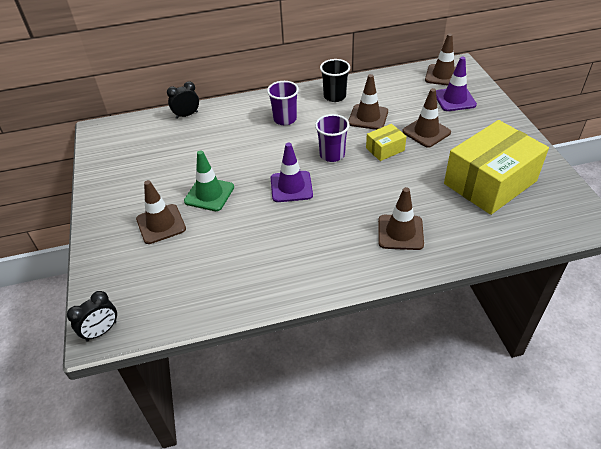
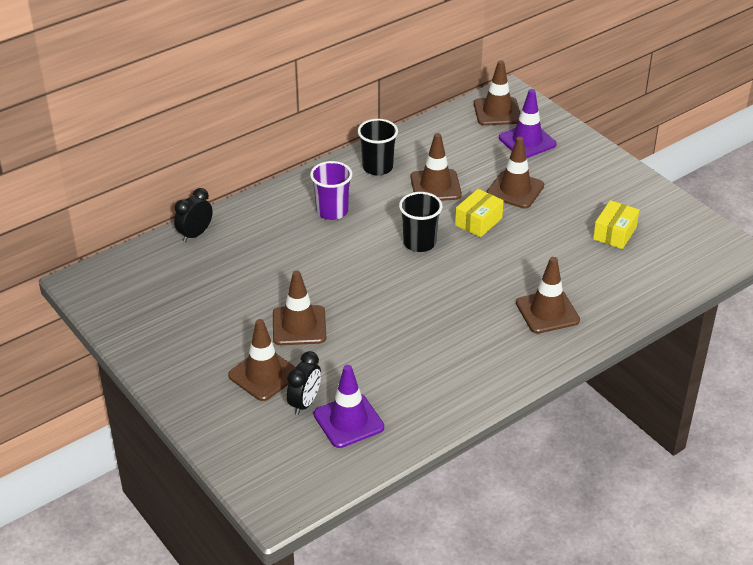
camera: 25 degrees left, 5 degrees down
(101, 331) = (281, 503): black clock -> black clock (305, 403)
(209, 194) = (299, 326): green traffic cone -> brown traffic cone
(291, 187) = (394, 292): purple traffic cone -> purple traffic cone (348, 421)
(332, 155) = (419, 243): purple cup -> black cup
(490, 182) = (614, 233): yellow box -> yellow box, size x0.45

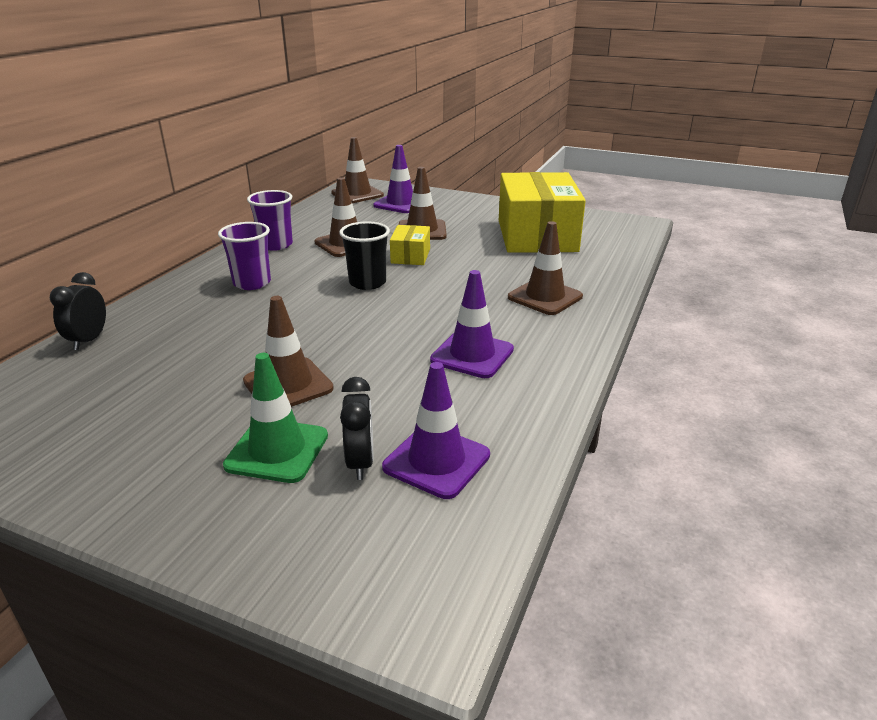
camera: 30 degrees left, 10 degrees down
(264, 375) = (277, 450): brown traffic cone -> green traffic cone
(377, 167) = (276, 245): black cup -> purple cup
(439, 348) = (472, 355): none -> purple traffic cone
(614, 233) = (536, 236): yellow box -> yellow box, size x2.22

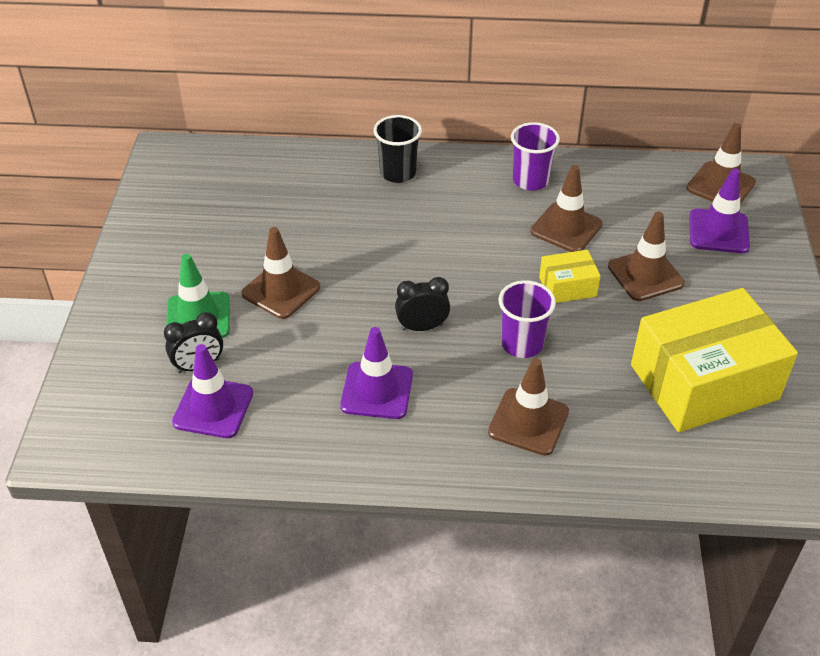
camera: 70 degrees right, 15 degrees up
(88, 340) = (297, 158): black clock -> black clock (422, 327)
(252, 283) = (438, 200): purple cup -> purple cup (522, 344)
(367, 283) = (483, 275): black cup -> black cup (398, 173)

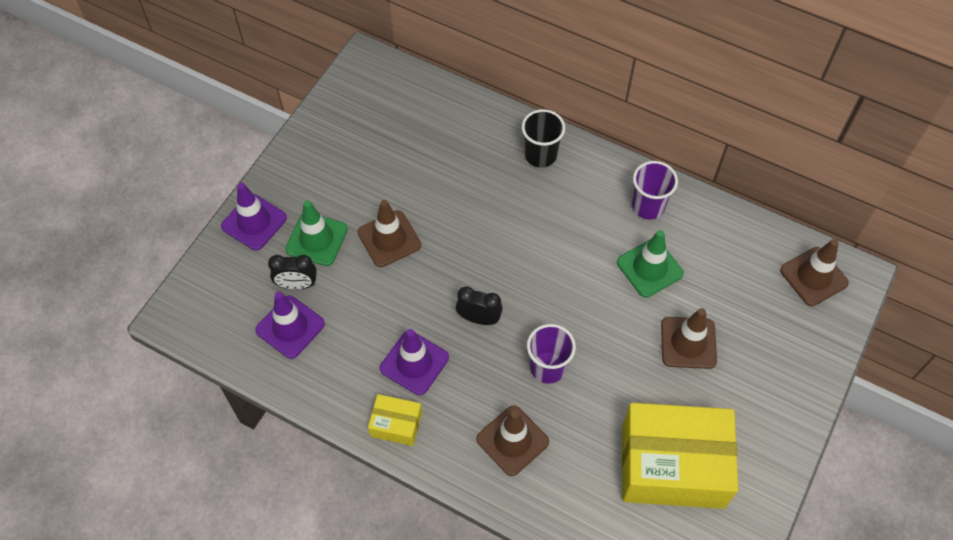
camera: 25 degrees right, 15 degrees up
(566, 228) = (649, 268): brown traffic cone -> green traffic cone
(567, 287) = (616, 328): yellow box -> yellow box (396, 424)
(718, 231) = (780, 324): purple traffic cone -> purple traffic cone (254, 222)

